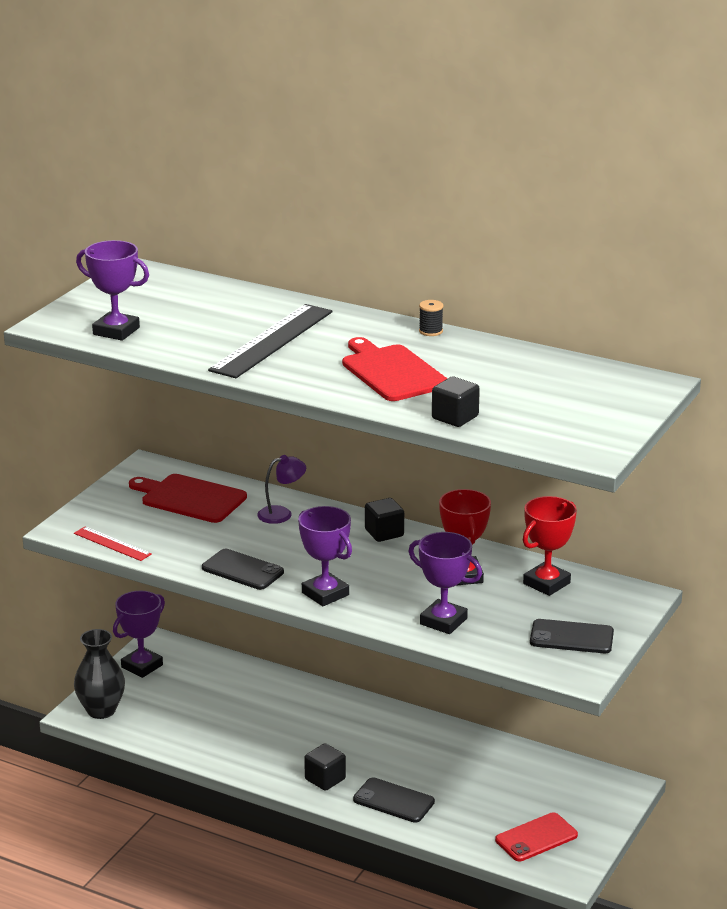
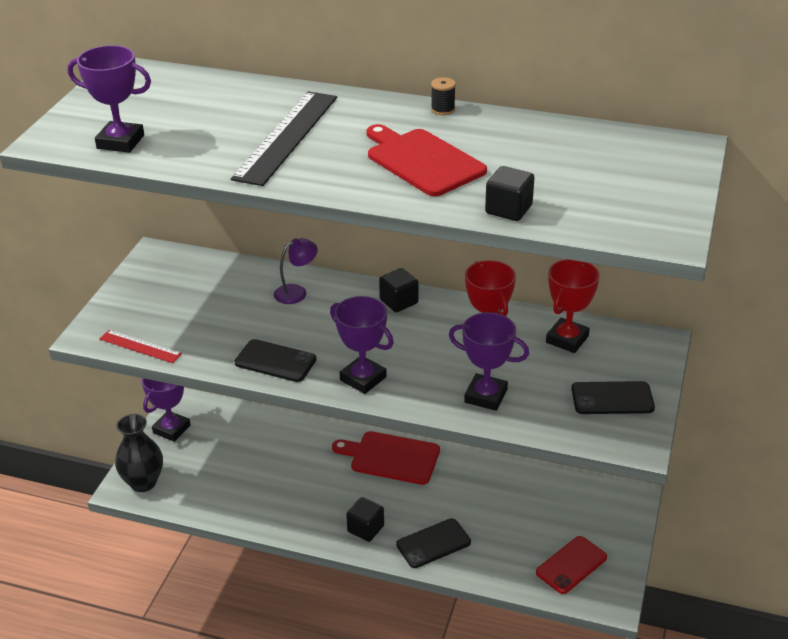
camera: 10 degrees left, 10 degrees up
(190, 498) = (205, 285): red cutting board -> red cutting board (391, 457)
(393, 801) = (433, 543): black phone -> black phone turned 45 degrees counterclockwise

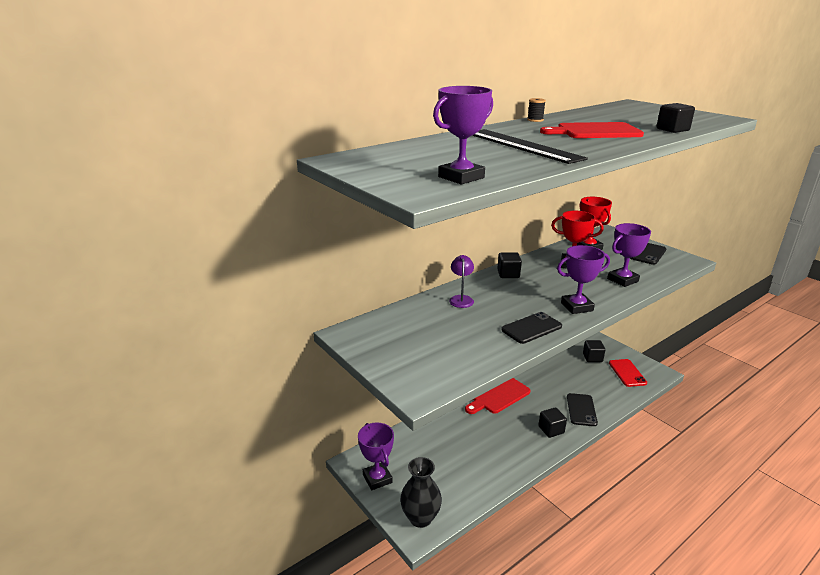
camera: 55 degrees left, 10 degrees down
(140, 346) = (459, 374): red ruler -> none
(572, 517) = (592, 358): none -> black cube

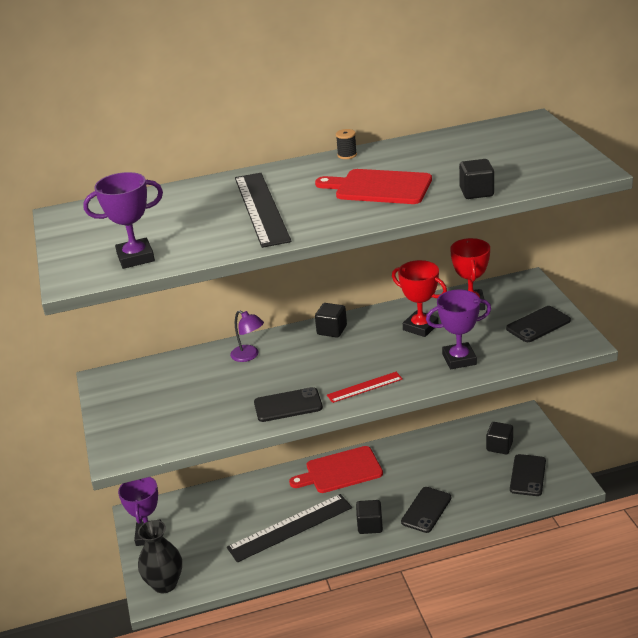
camera: 25 degrees right, 5 degrees up
(461, 299) = (249, 356): purple lamp -> purple lamp turned 105 degrees clockwise
(492, 445) = (290, 528): none -> black ruler
(576, 307) = (364, 387): purple trophy -> red ruler
(627, 373) = (528, 475): red phone -> black phone

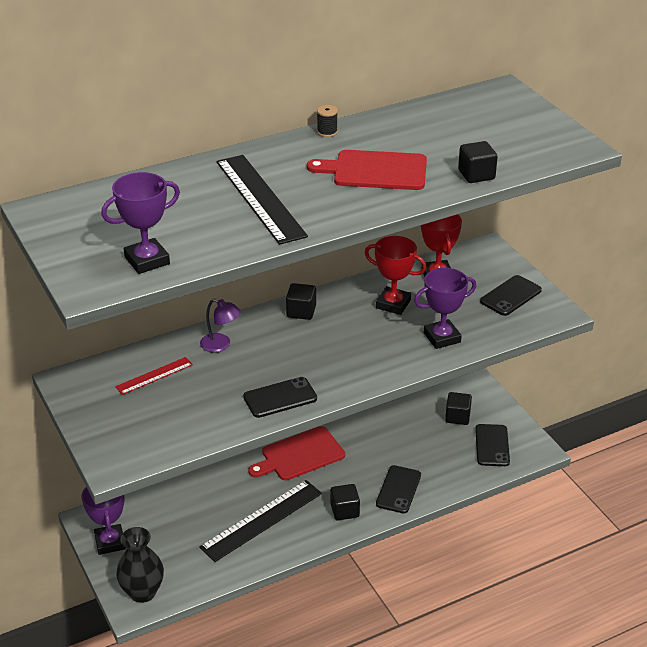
camera: 15 degrees left, 5 degrees up
(364, 387) = (354, 373): red ruler -> red ruler (154, 376)

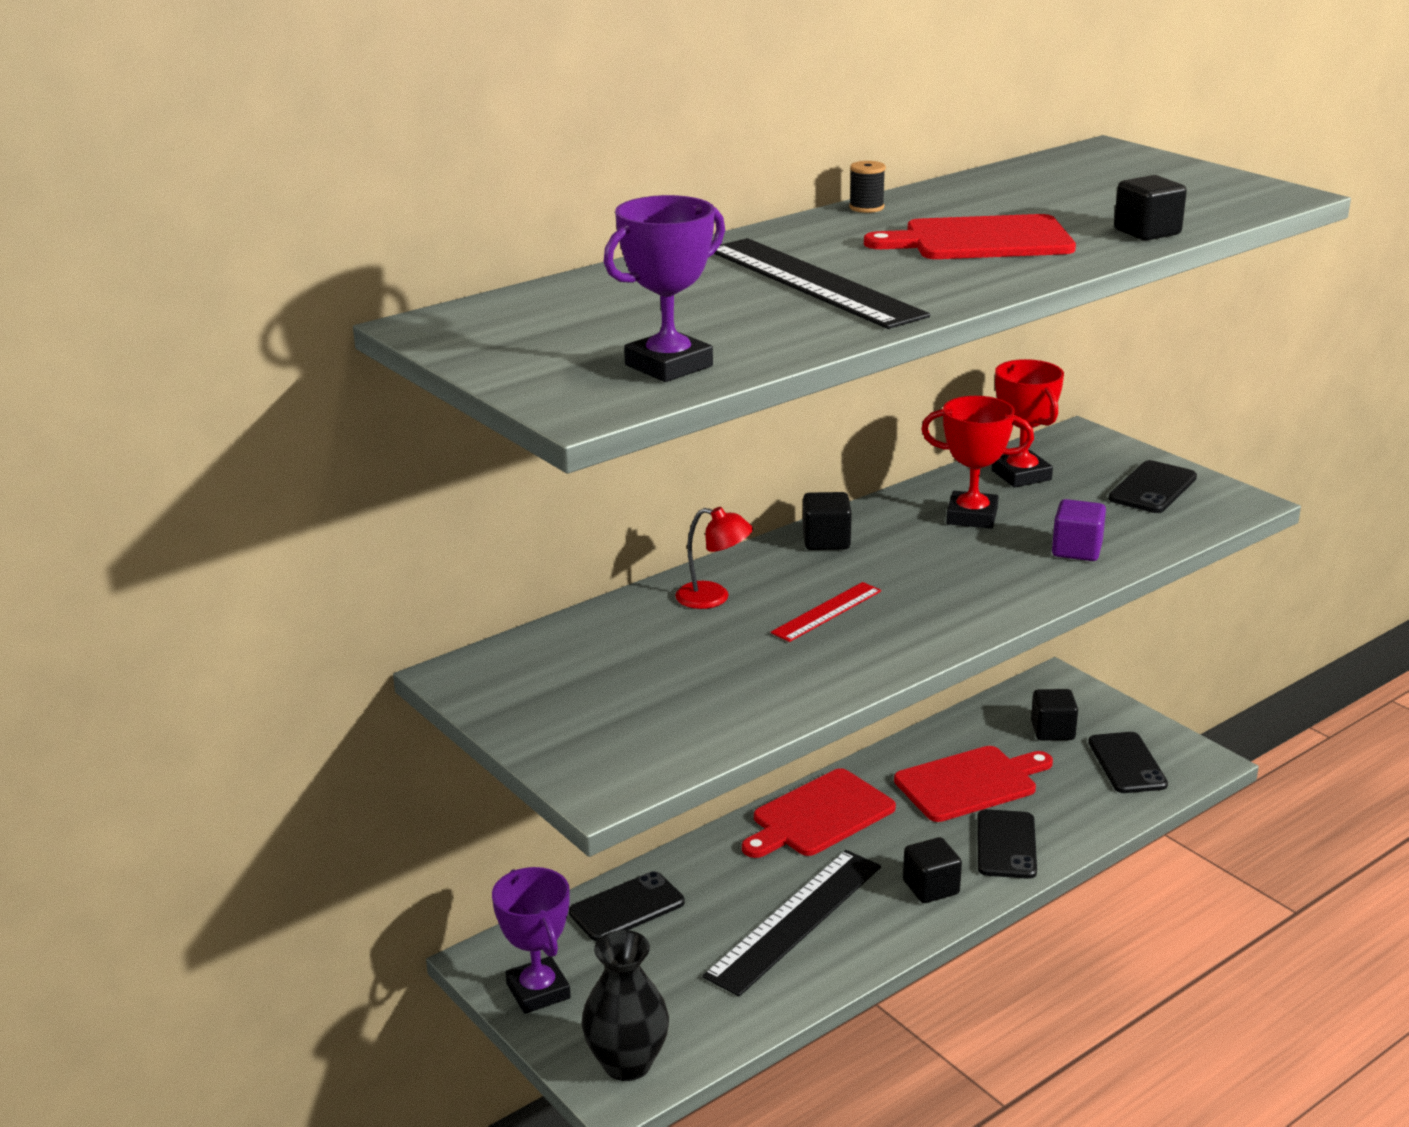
camera: 10 degrees left, 10 degrees down
(154, 376) = (617, 651): red ruler -> red ruler (826, 611)
(221, 345) = (713, 598): purple lamp -> red lamp
(280, 398) = (853, 657): black phone -> black phone (627, 907)
(394, 446) = (970, 783): none -> red cutting board
(442, 337) = (1076, 550): purple trophy -> purple cube

